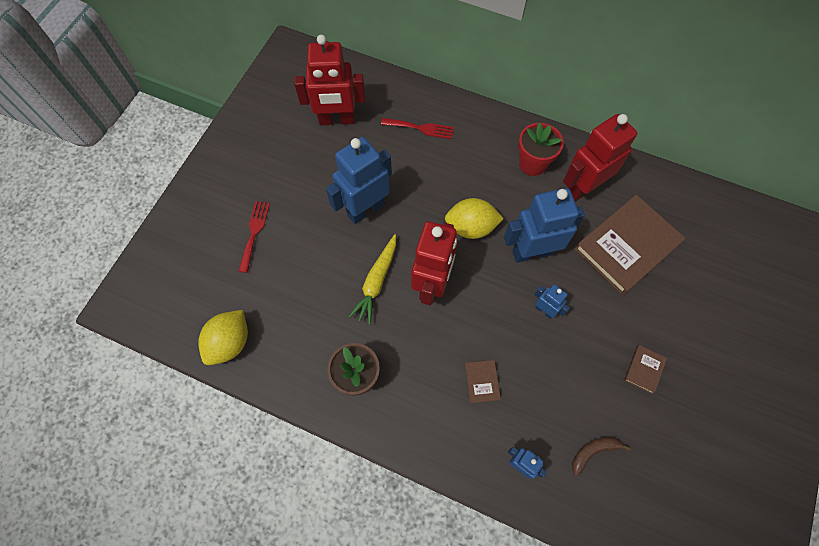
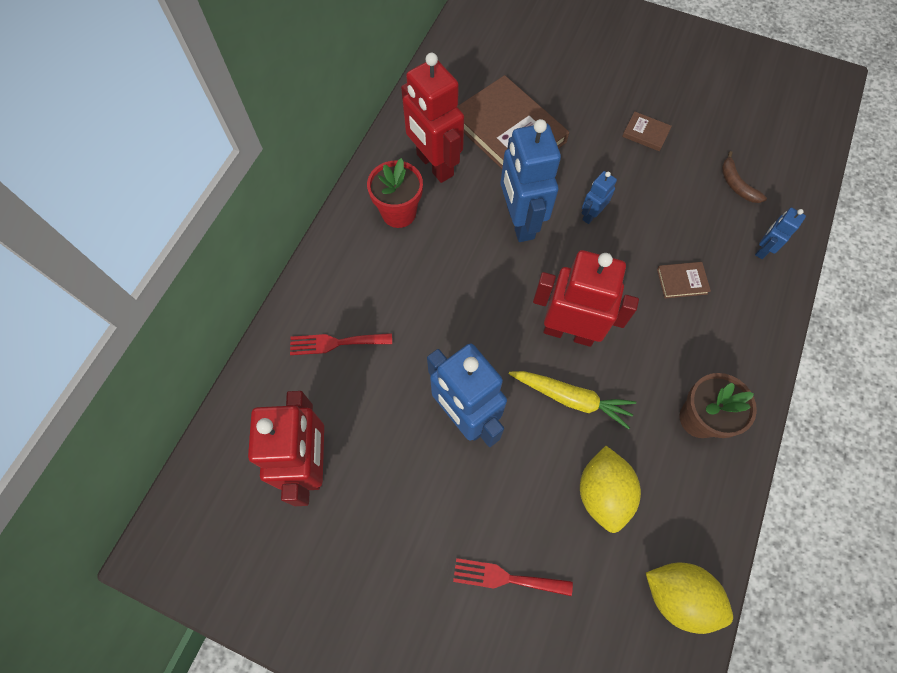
camera: 90 degrees left, 0 degrees up
(421, 128) = (336, 343): red fork -> red fork turned 105 degrees counterclockwise
(471, 227) = (489, 285): yellow lemon -> yellow lemon (602, 493)

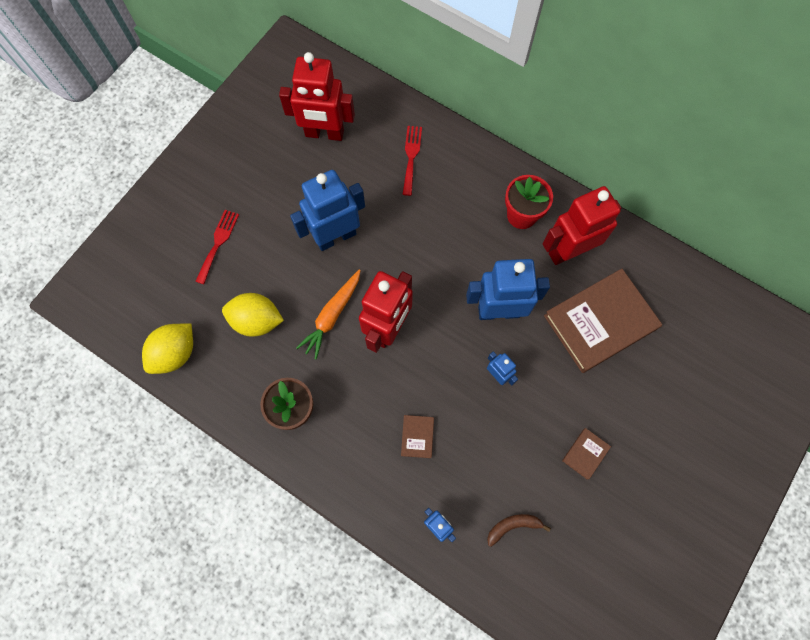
camera: 100 degrees right, 5 degrees up
(571, 398) = (332, 316): yellow carrot -> orange carrot

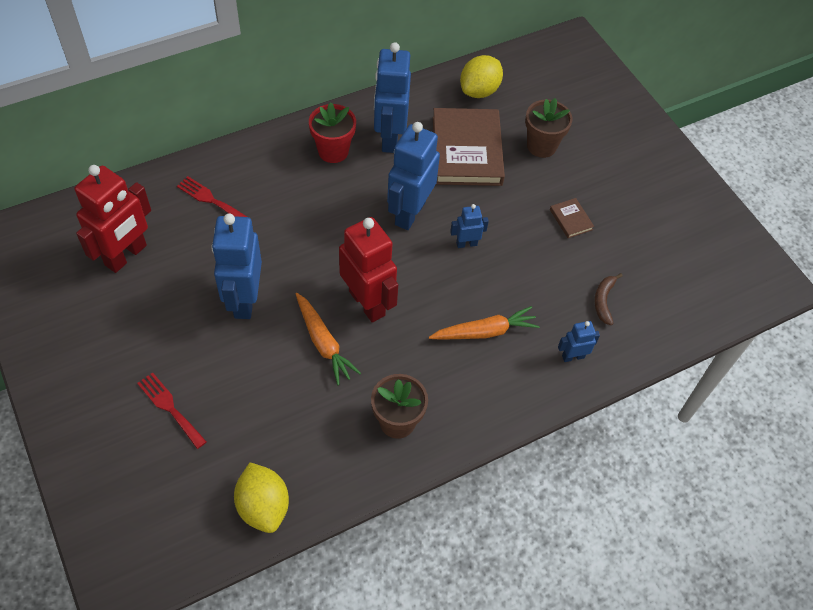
camera: 65 degrees left, 15 degrees down
(256, 321) = (282, 411): yellow lemon -> yellow lemon (479, 91)
(417, 436) = (485, 332): brown book -> orange carrot
(568, 251) = (389, 138): red robot -> blue robot
(654, 385) = (541, 146): none -> brown flower pot

